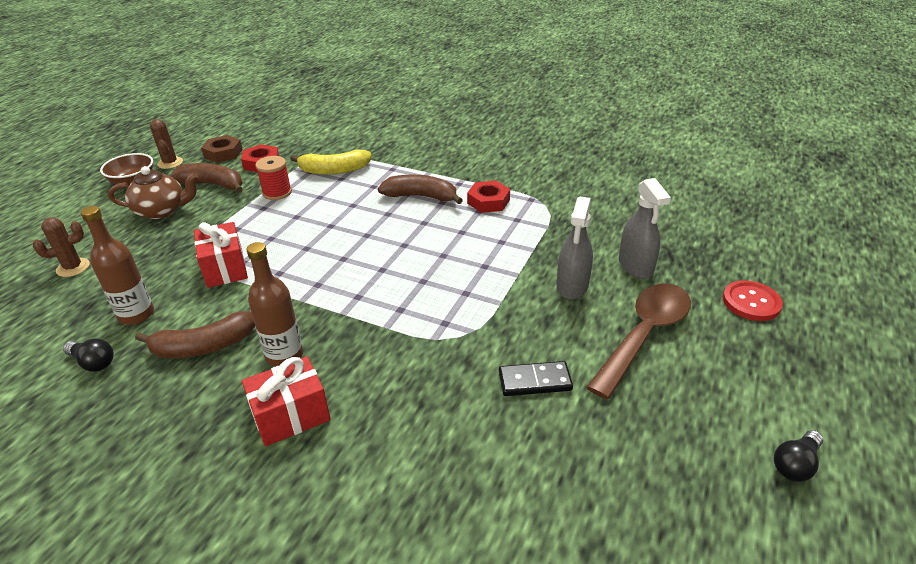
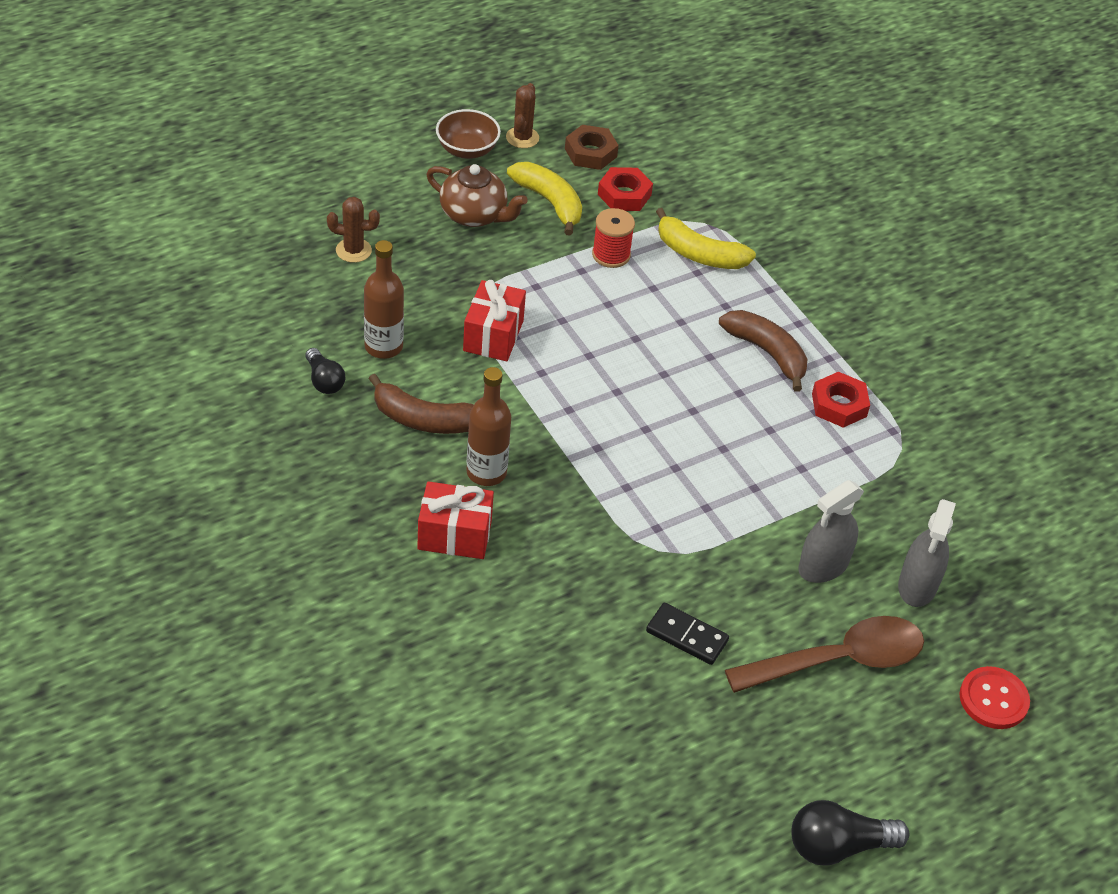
camera: 30 degrees right, 10 degrees up
(213, 185) = (549, 202): brown banana -> yellow banana
(795, 464) = (838, 846): black light bulb -> black light bulb, size x1.57

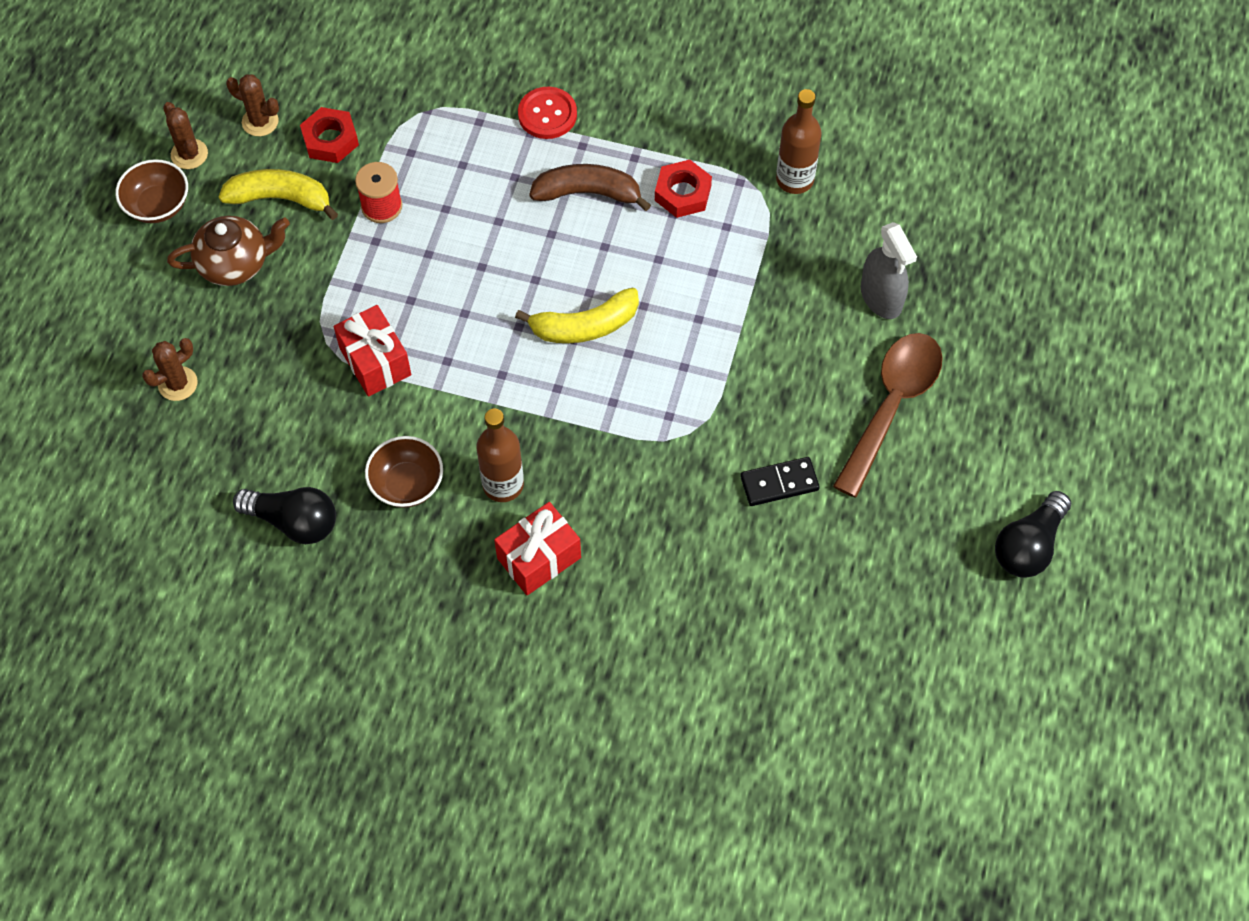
camera: 40 degrees left, 15 degrees up
(324, 381) = (294, 521): black light bulb -> black light bulb, size x1.57
(383, 346) = (304, 449): brown bottle -> brown bottle (794, 179)
(423, 419) = (407, 484): brown banana -> brown bowl
(590, 153) = (260, 121): brown nut -> brown cactus
(699, 254) = (446, 146): yellow banana -> yellow banana (585, 326)
(823, 566) = (807, 340): grey spray bottle -> none
(993, 699) = (1011, 342): red button -> red button (547, 114)

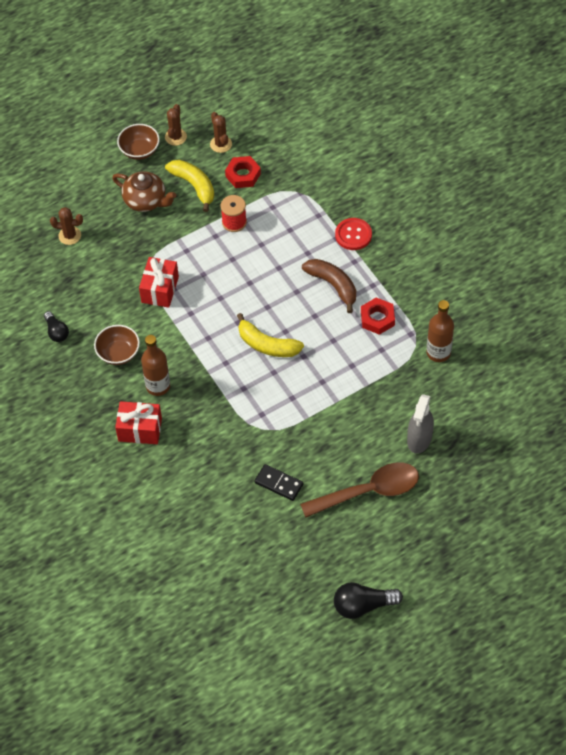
camera: 45 degrees right, 5 degrees down
(294, 521) = (56, 332): black light bulb -> black light bulb, size x0.64

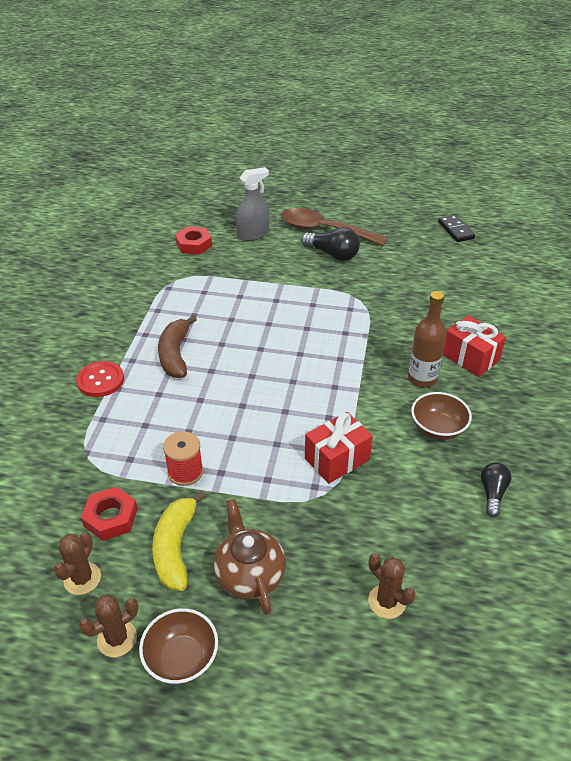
camera: 140 degrees left, 15 degrees down
(267, 345) = (288, 349): yellow banana -> none
(279, 483) = (385, 266): black domino -> black domino (455, 230)
(363, 605) = (396, 191): black light bulb -> black light bulb (332, 254)
(377, 318) = (177, 311): red nut -> red nut (194, 244)
(438, 352) = (167, 266): brown bottle -> none

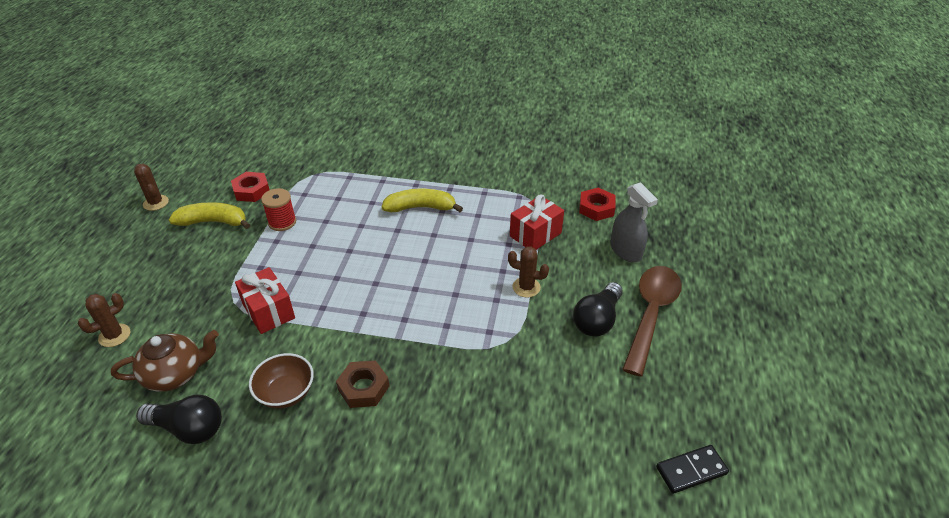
camera: 90 degrees right, 0 degrees up
(82, 578) = (206, 184): brown cactus -> brown cactus (526, 287)
(100, 380) = (393, 171): red button -> none
(175, 354) = (420, 208): brown banana -> yellow banana
(181, 658) = (127, 230): brown bowl -> none
(249, 574) = (175, 259): brown teapot -> brown teapot (175, 374)
(422, 378) = (363, 388): brown bottle -> brown nut
(470, 357) = (393, 442): red gift -> red gift (535, 234)
(492, 493) = (188, 428): black light bulb -> black light bulb, size x1.57

